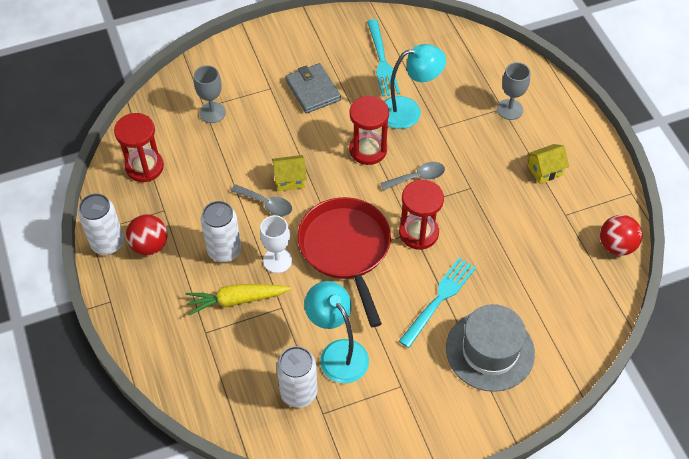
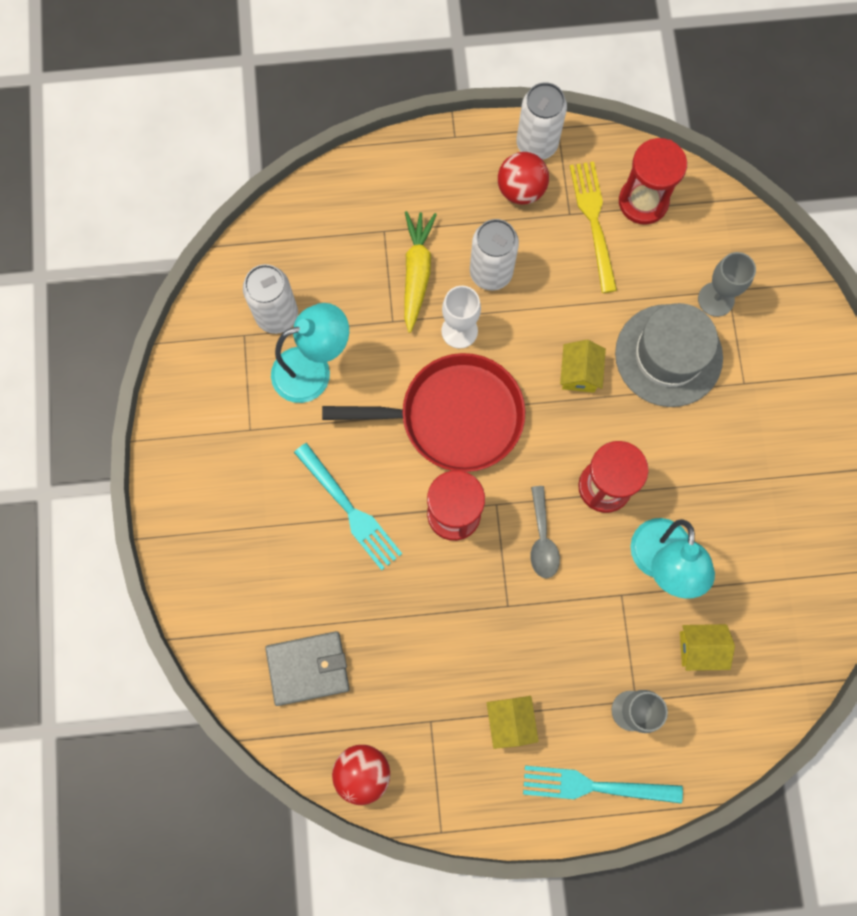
camera: 105 degrees right, 20 degrees up
(167, 194) = (593, 221): none -> yellow fork
(266, 204) = (548, 336): grey spoon -> none
(313, 90) = (727, 439): grey wallet -> grey wallet (308, 668)
(382, 61) = (764, 552): turquoise fork -> turquoise fork (595, 786)
(456, 82) = (699, 648): none -> yellow house
(490, 350) = (262, 548): grey hat -> grey hat (668, 355)

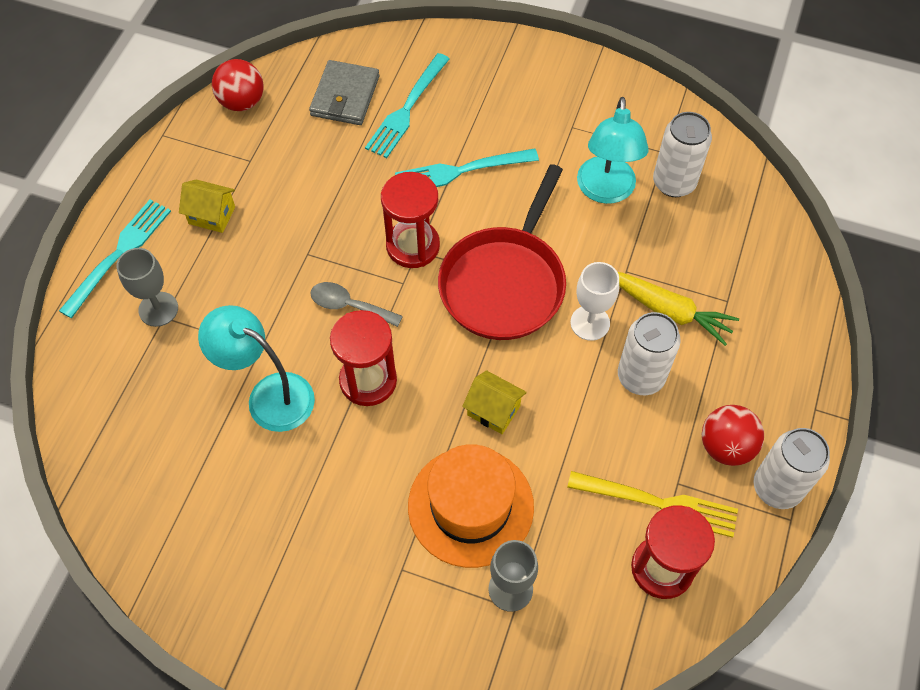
camera: 115 degrees right, 15 degrees down
(297, 597) = (407, 109): none -> turquoise fork
(668, 355) = (470, 506): grey hat -> orange hat
(699, 648) = (172, 391): yellow house -> none

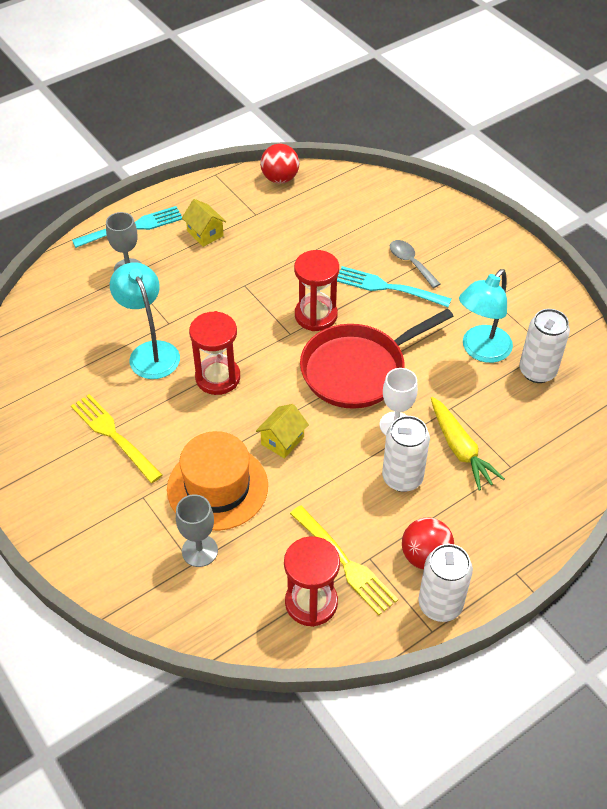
camera: 35 degrees right, 10 degrees down
(311, 520) = (114, 436): none -> yellow fork
(345, 96) = (349, 206): grey wallet -> none
(349, 306) = (244, 328): grey spoon -> grey spoon (410, 263)
(407, 109) = (384, 233): turquoise fork -> none
(493, 410) = (282, 440): yellow house -> yellow house turned 60 degrees clockwise

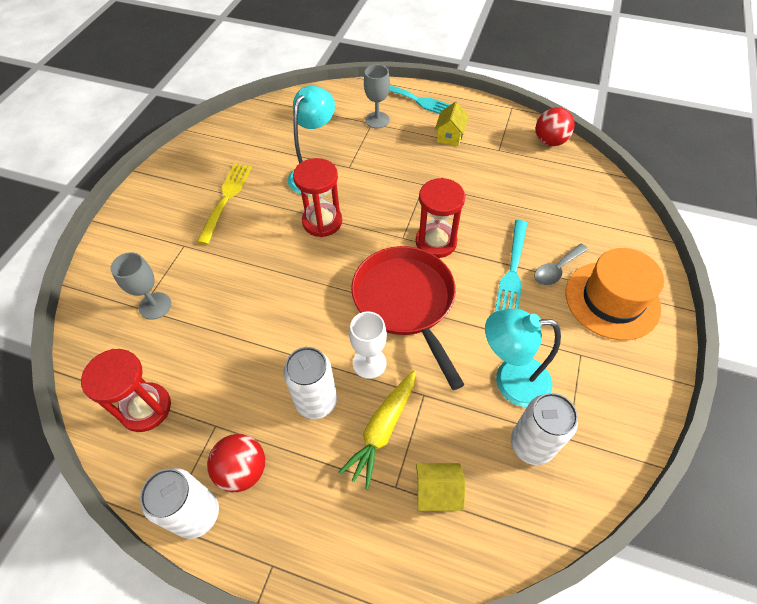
camera: 55 degrees right, 5 degrees up
(217, 487) = (220, 282): orange hat -> orange hat (612, 300)
(282, 440) = (293, 295): yellow house -> yellow house (437, 492)
(344, 562) = (200, 409): yellow fork -> none
(358, 369) = (406, 301): red pan -> red pan turned 45 degrees clockwise
(388, 287) = (512, 271): turquoise fork -> turquoise fork turned 150 degrees counterclockwise
(410, 263) = (556, 270): grey spoon -> grey spoon turned 150 degrees counterclockwise

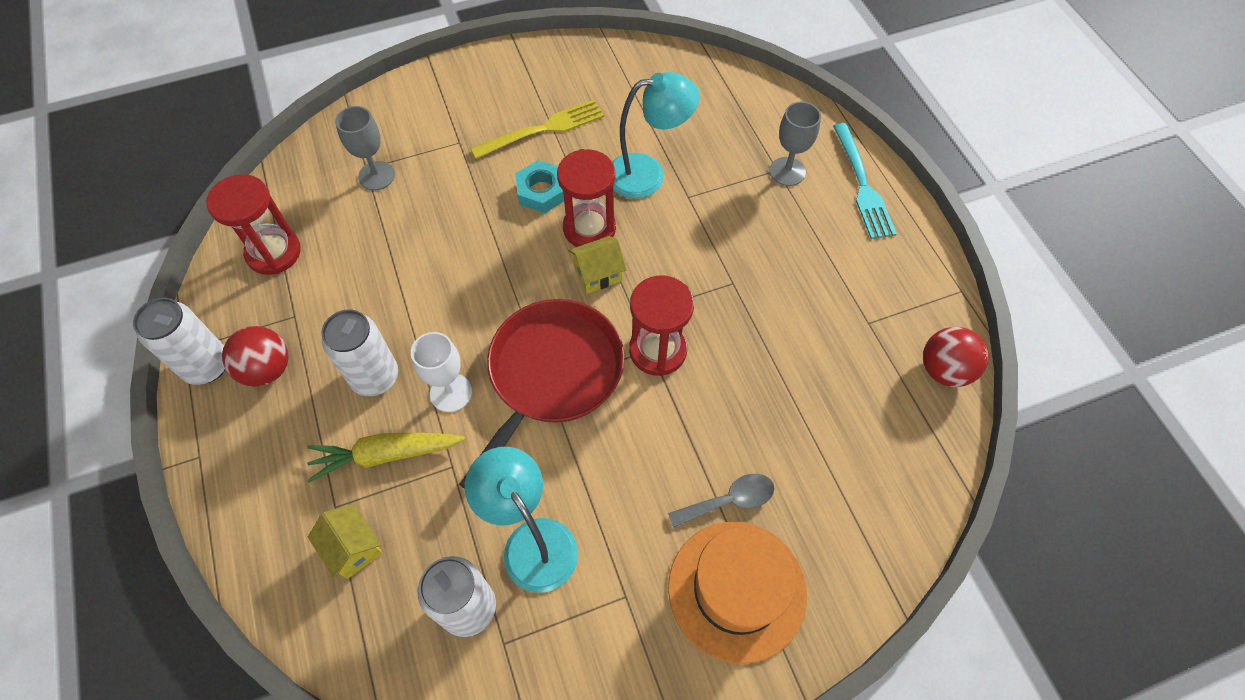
camera: 50 degrees right, 5 degrees up
(270, 227) = (541, 191): none -> turquoise nut
(450, 136) = (838, 258): yellow house -> yellow house (598, 274)
(512, 271) = (686, 454): turquoise fork -> none
(556, 270) = (729, 500): grey spoon -> grey spoon turned 150 degrees clockwise

